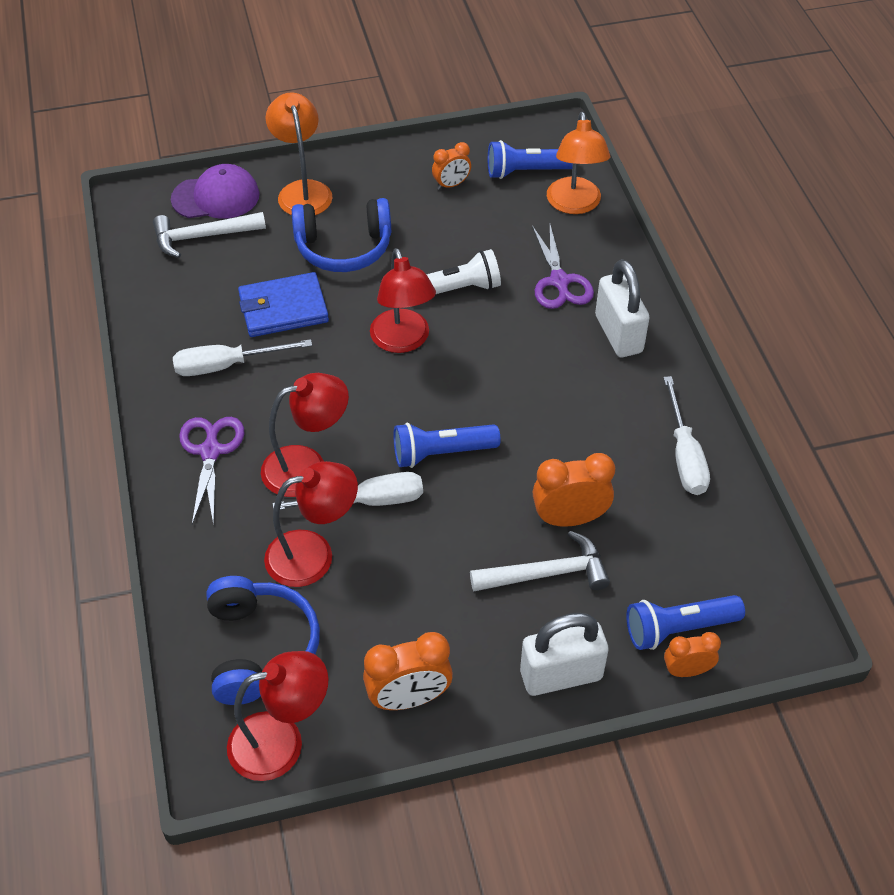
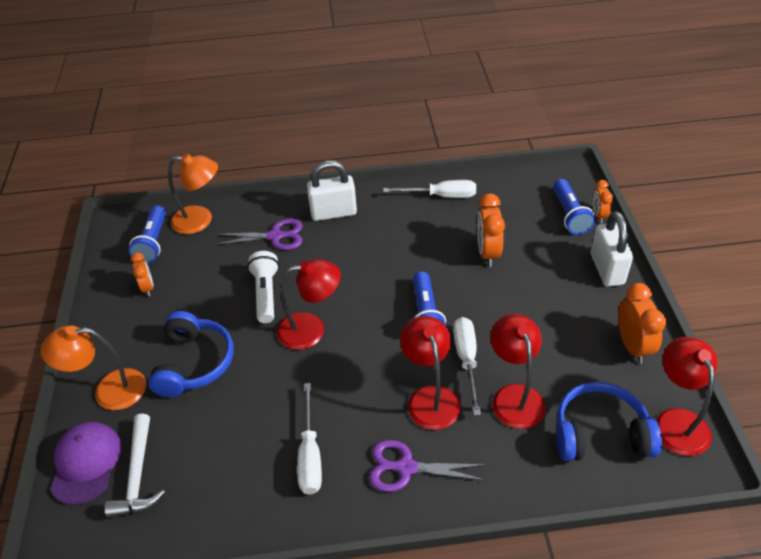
camera: 80 degrees left, 5 degrees down
(283, 309) = (253, 410): blue wallet -> none
(546, 573) = (531, 268): white hammer -> none

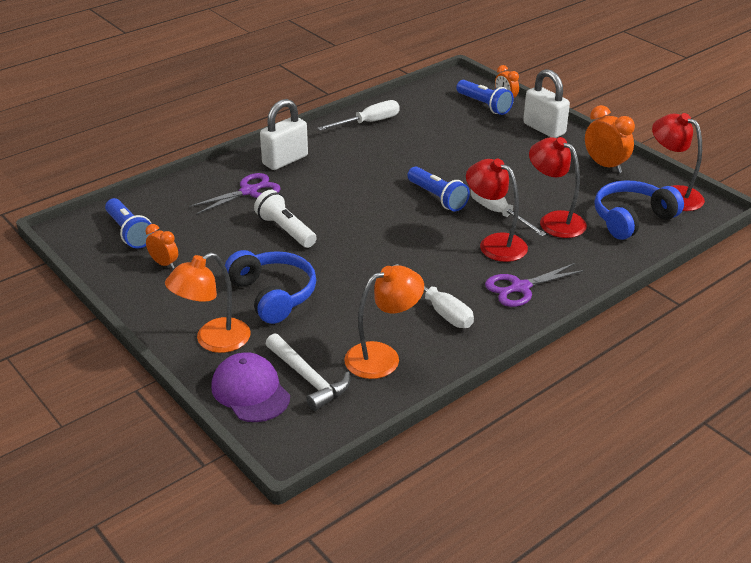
camera: 35 degrees left, 10 degrees down
(200, 220) = (160, 203): orange lamp -> orange lamp (383, 357)
(311, 329) = (353, 238): red lamp -> none
(487, 253) = (445, 146): orange clock -> none

